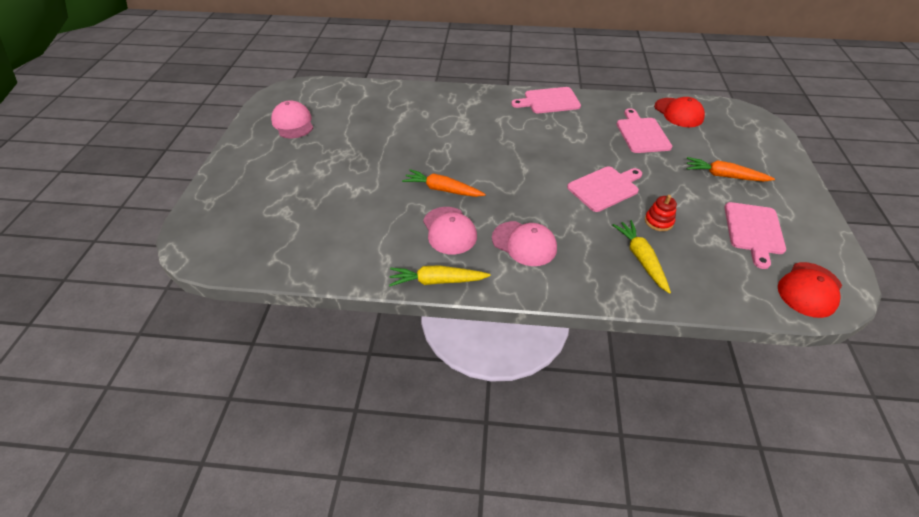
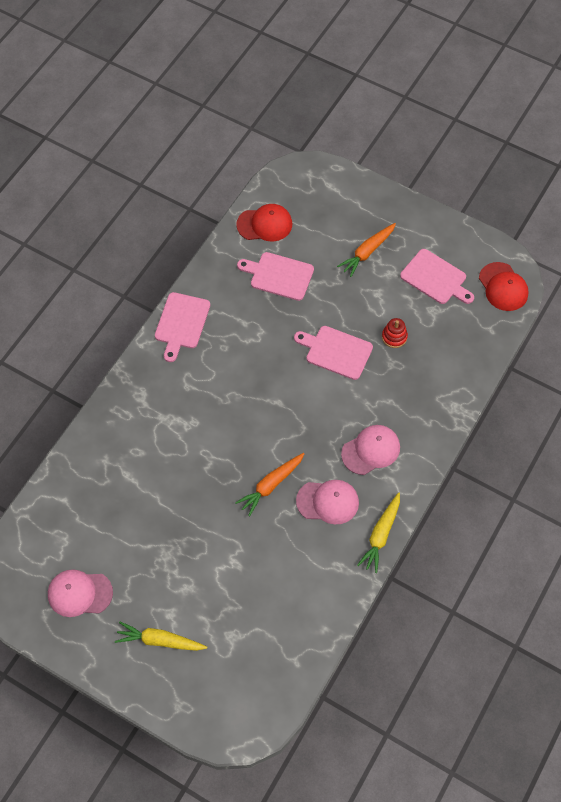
camera: 65 degrees left, 15 degrees up
(605, 188) = (336, 351): pink cutting board -> pink cutting board turned 60 degrees counterclockwise
(641, 259) = (426, 375): yellow carrot -> yellow carrot (160, 641)

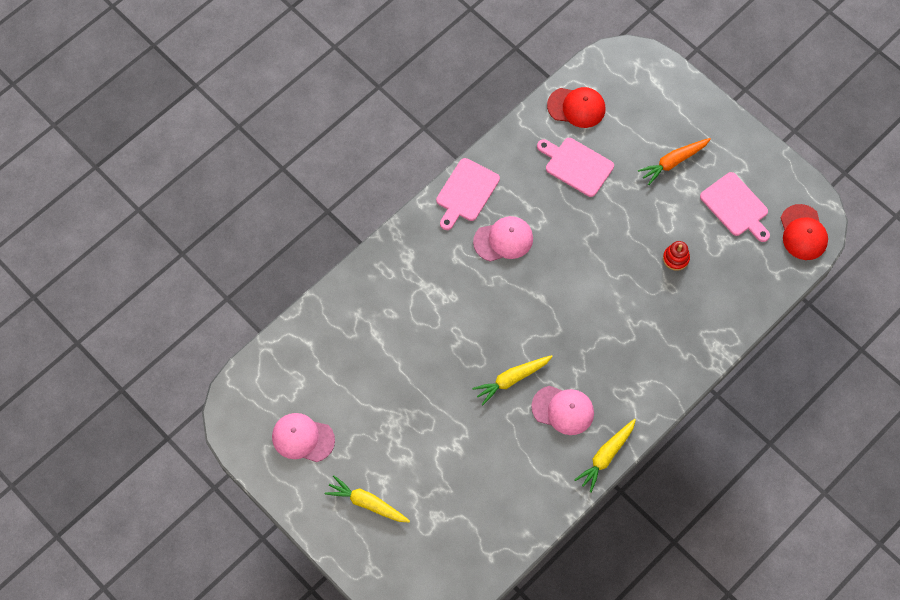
camera: 15 degrees right, 5 degrees up
(271, 485) = (512, 379): orange carrot -> yellow carrot
(336, 351) = (613, 259): pink cutting board -> none
(371, 450) = (619, 369): pink cap -> pink cap (503, 240)

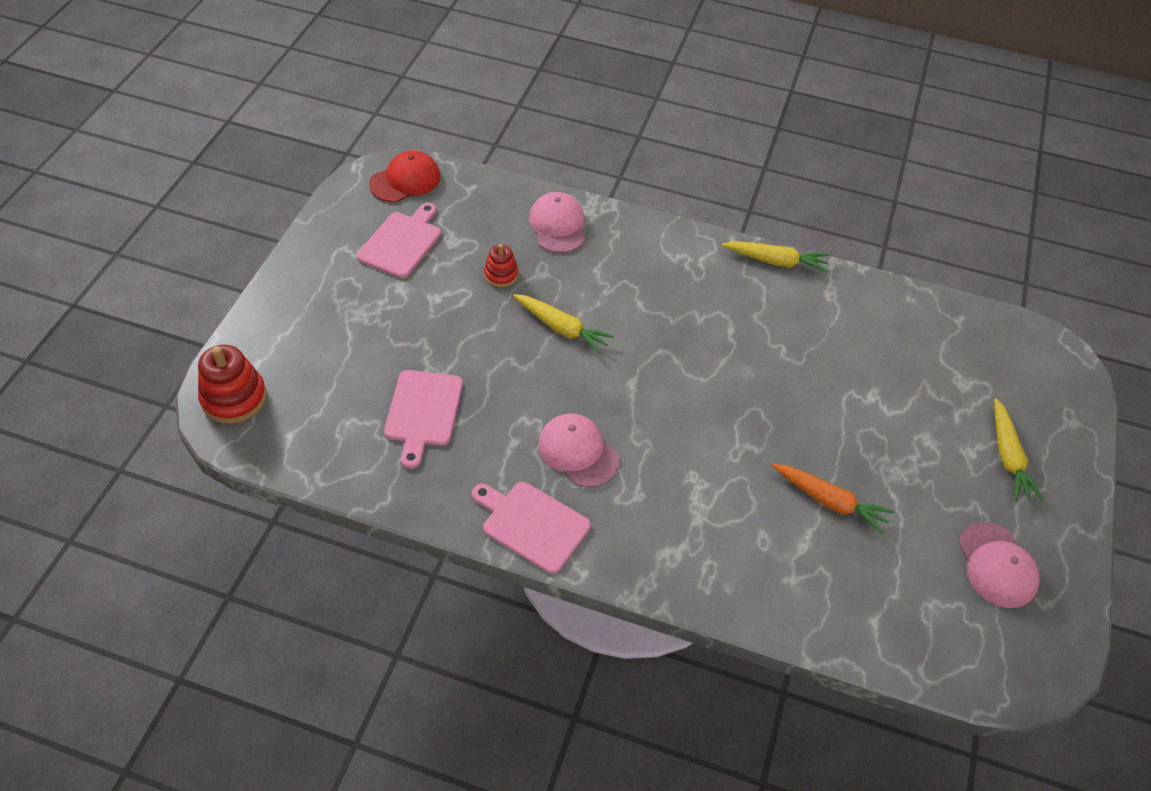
camera: 120 degrees left, 15 degrees down
(466, 192) = (532, 524): pink cutting board -> pink cutting board turned 150 degrees counterclockwise
(512, 379) = (754, 373): yellow carrot -> yellow carrot (562, 328)
(563, 410) = (754, 314): pink cap -> pink cap (558, 225)
(576, 107) = (329, 444): red cap -> none
(637, 68) = (234, 398): none -> red stacking toy
(673, 162) = (368, 316): orange carrot -> orange carrot (829, 501)

